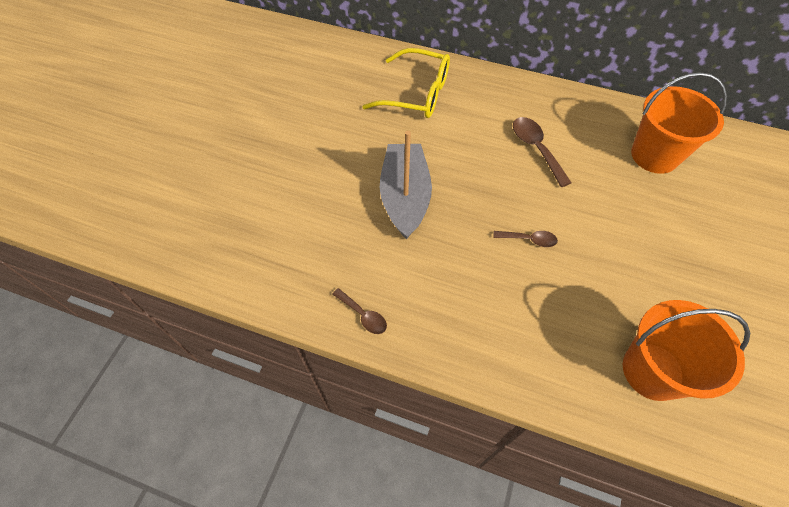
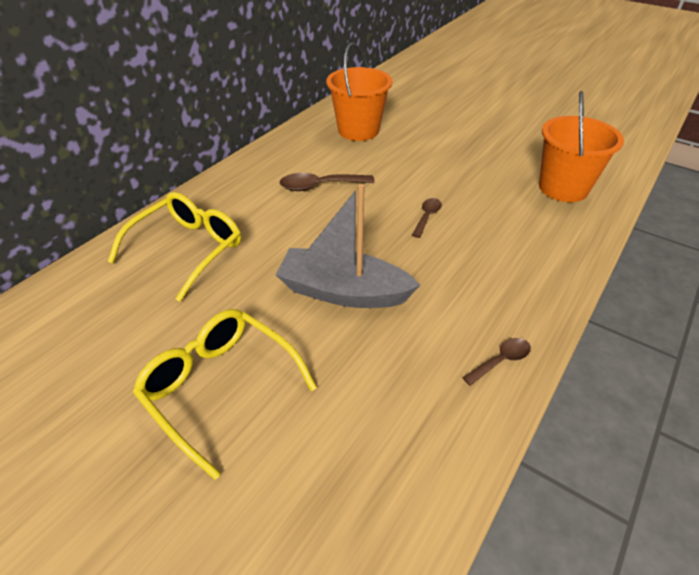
camera: 75 degrees left, 15 degrees down
(300, 153) = (220, 387): none -> yellow glasses

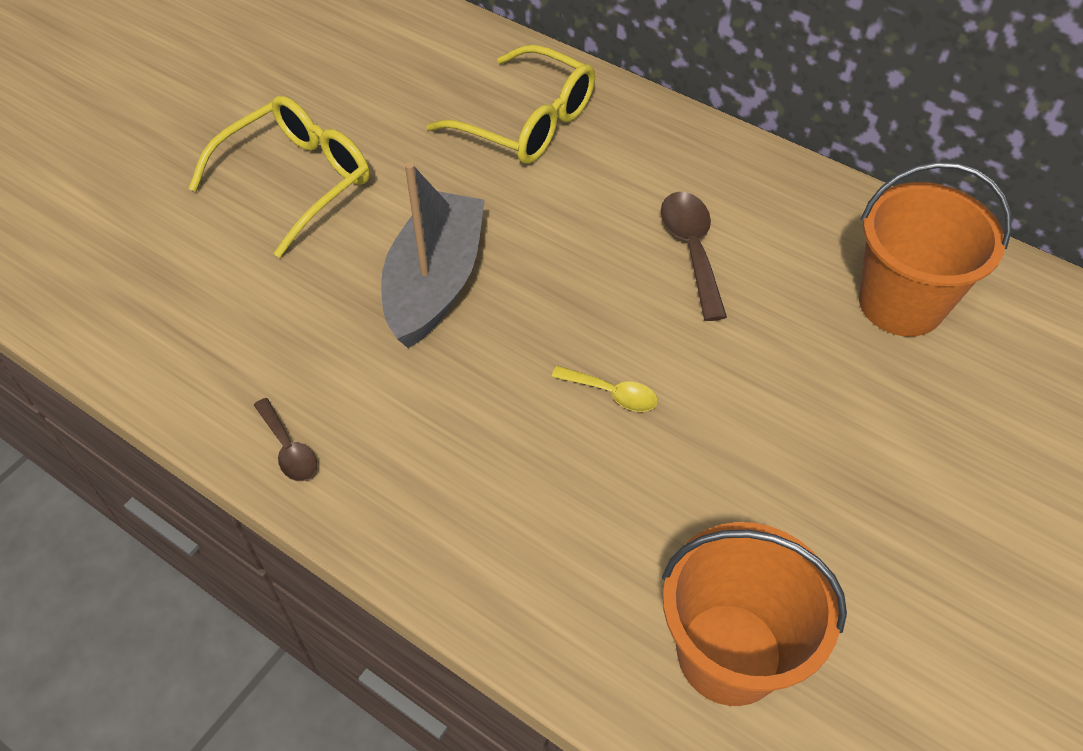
camera: 90 degrees right, 10 degrees up
(427, 217) = (611, 394): brown spoon -> yellow spoon

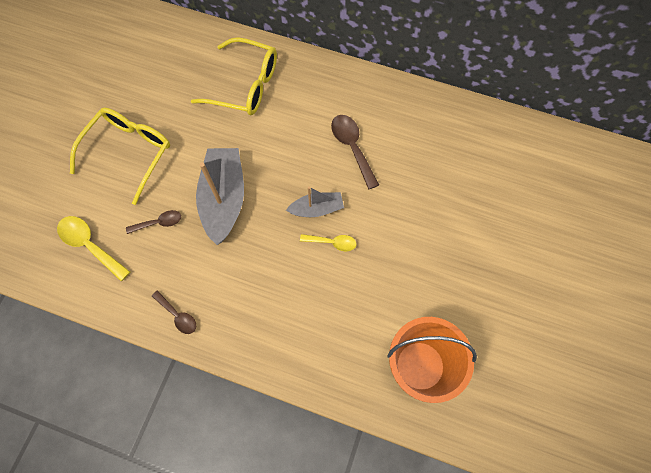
camera: 15 degrees left, 15 degrees up
(180, 303) = (90, 245): none -> yellow spoon
(308, 294) = (159, 223): none -> brown spoon
(598, 333) = (317, 209): none -> grey boat
(901, 303) = (462, 155): orange bucket -> none

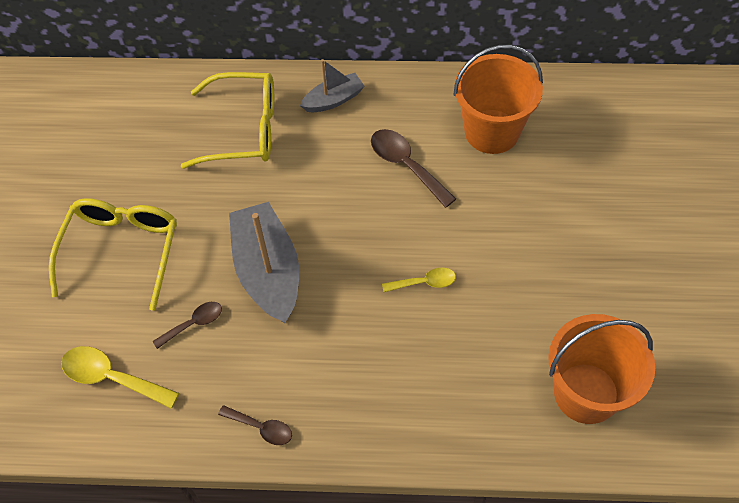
camera: 15 degrees left, 10 degrees down
(317, 209) = (390, 249): grey boat -> grey boat (333, 100)
(425, 139) = (491, 131): none -> orange bucket

